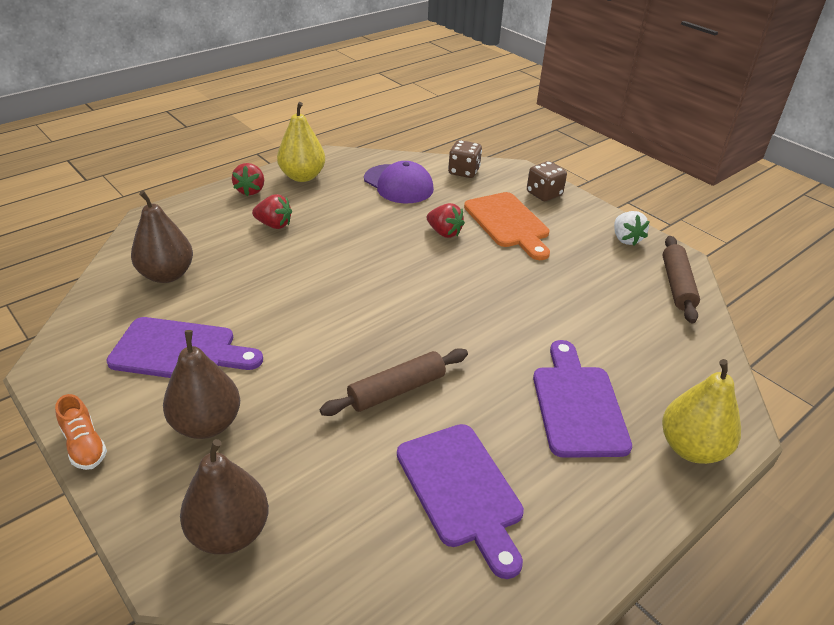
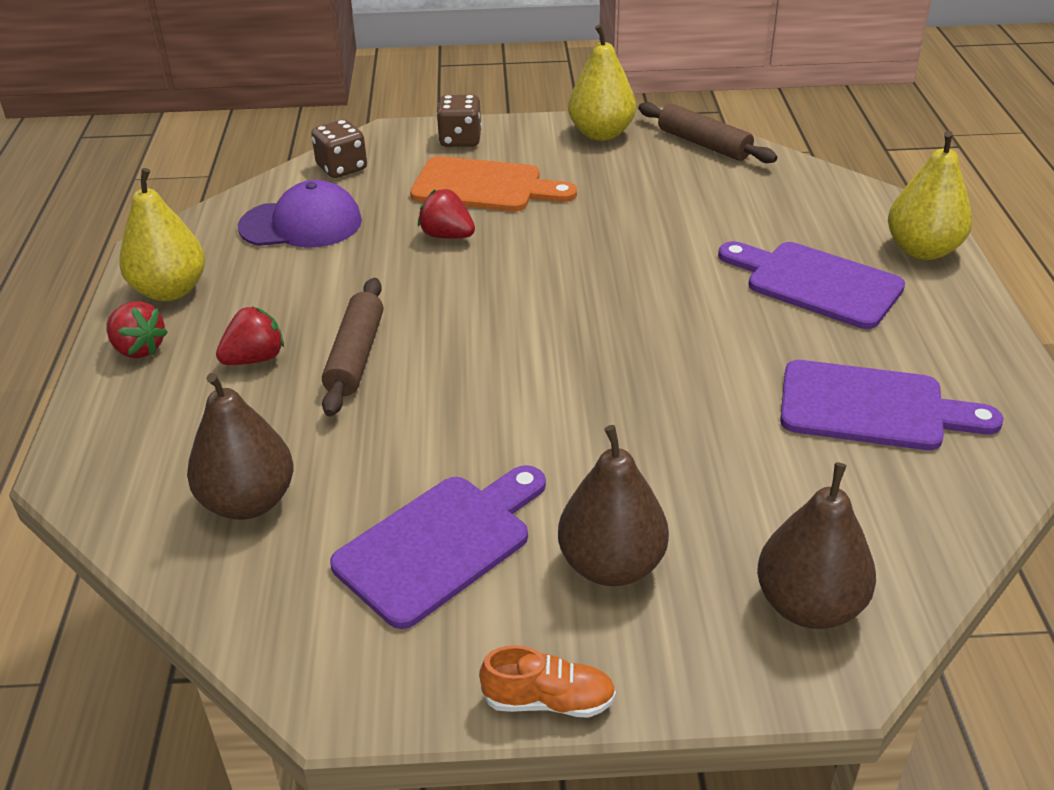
camera: 50 degrees left, 0 degrees up
(397, 390) = (689, 388): brown rolling pin -> brown rolling pin (355, 356)
(444, 233) = (447, 236): red strawberry -> red strawberry turned 135 degrees counterclockwise
(626, 239) = (601, 133): white strawberry -> yellow pear

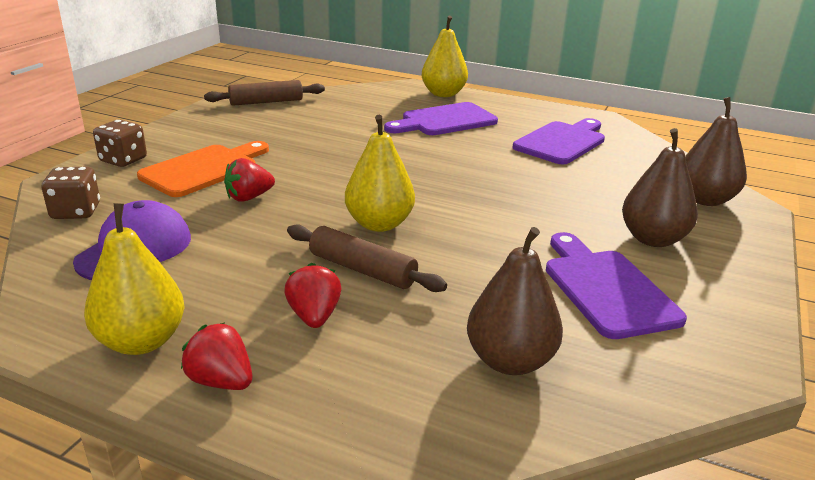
camera: 65 degrees left, 10 degrees down
(138, 349) = (221, 381): red strawberry -> red strawberry turned 120 degrees counterclockwise
(548, 700) = (761, 288): orange shoe -> none
(601, 133) = (203, 120): yellow pear -> yellow pear (379, 224)

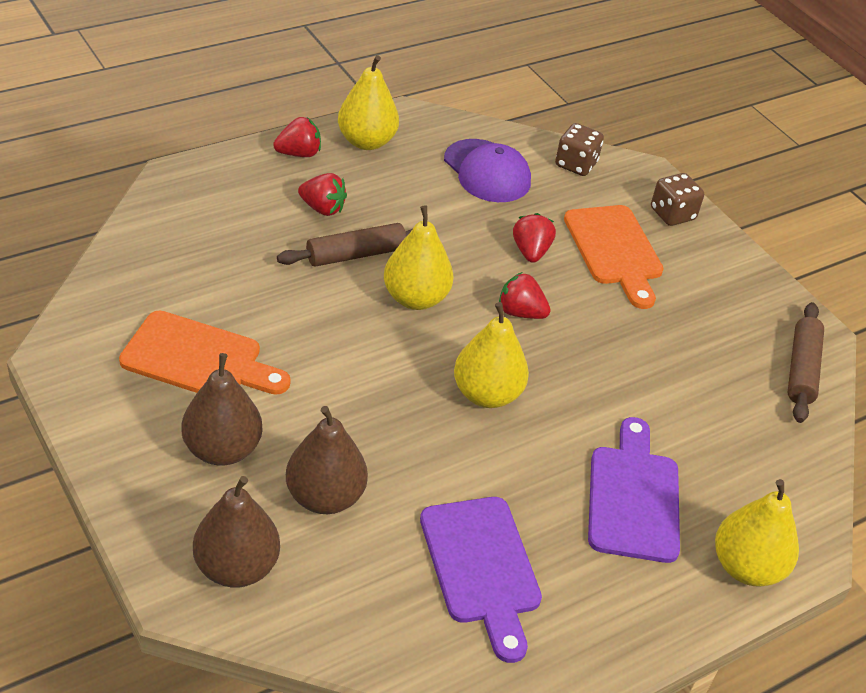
camera: 120 degrees right, 15 degrees up
(334, 183) = (520, 312): none -> red strawberry
(436, 172) = (486, 394): none -> yellow pear
(510, 361) = (189, 258): brown pear -> brown pear (325, 497)
(606, 289) = (198, 358): purple cutting board -> orange cutting board

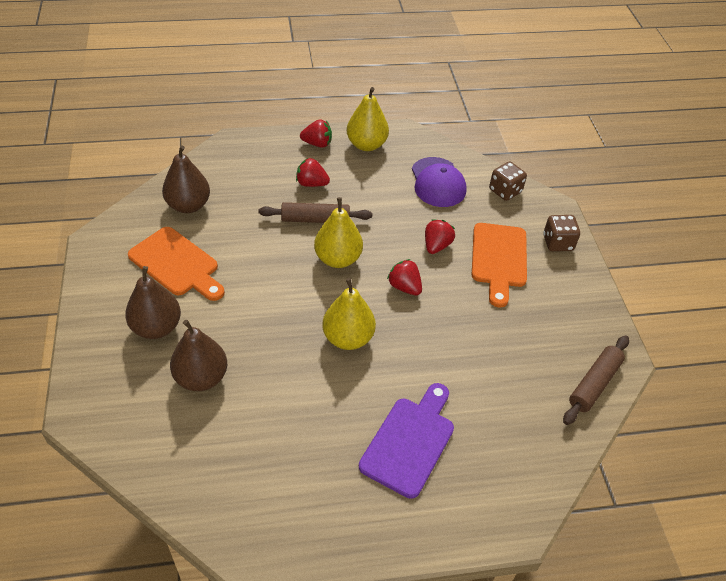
camera: 25 degrees right, 5 degrees up
(236, 567) = (120, 407): brown pear -> brown pear (188, 205)
(322, 208) = (311, 183): red strawberry -> red strawberry turned 150 degrees clockwise
(482, 567) = (275, 458): purple cutting board -> none
(746, 567) = (465, 520): yellow pear -> none

